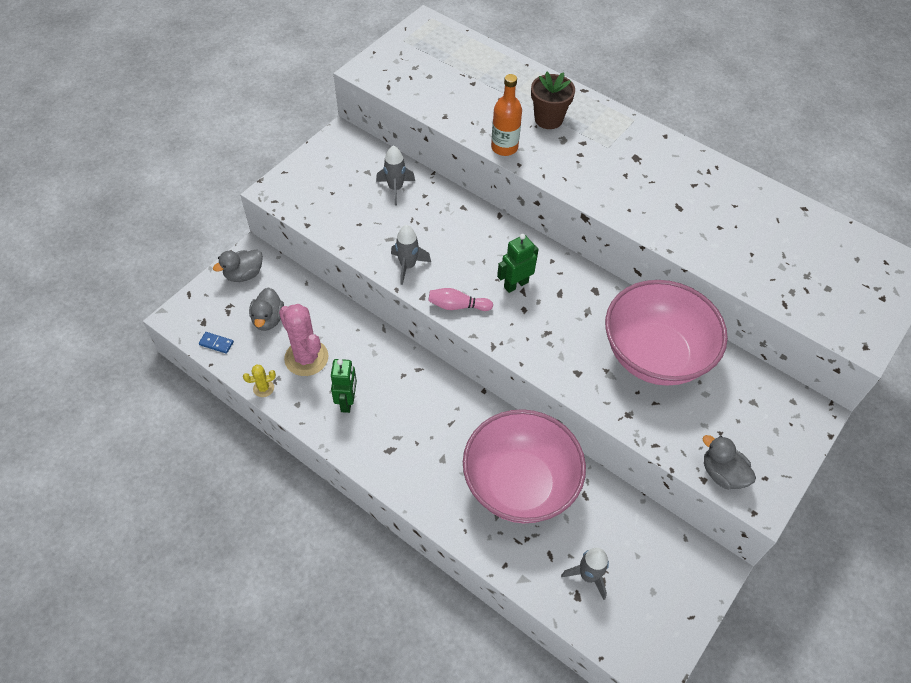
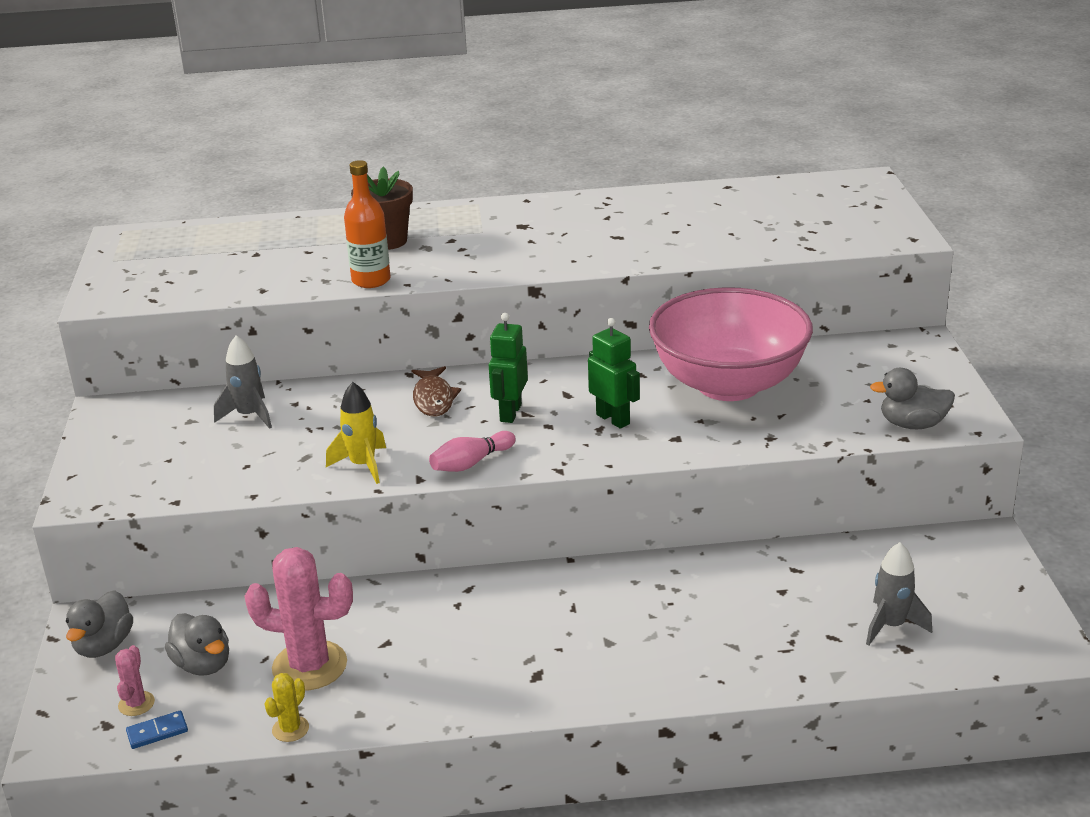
camera: 40 degrees left, 25 degrees down
(224, 320) = (136, 704): none -> pink cactus
(347, 401) = (422, 669): green robot -> green robot (613, 419)
(408, 266) = (363, 465): grey rocket -> yellow rocket
(490, 244) = (433, 399): none -> brown fish
(520, 485) = (721, 605): pink bowl -> none

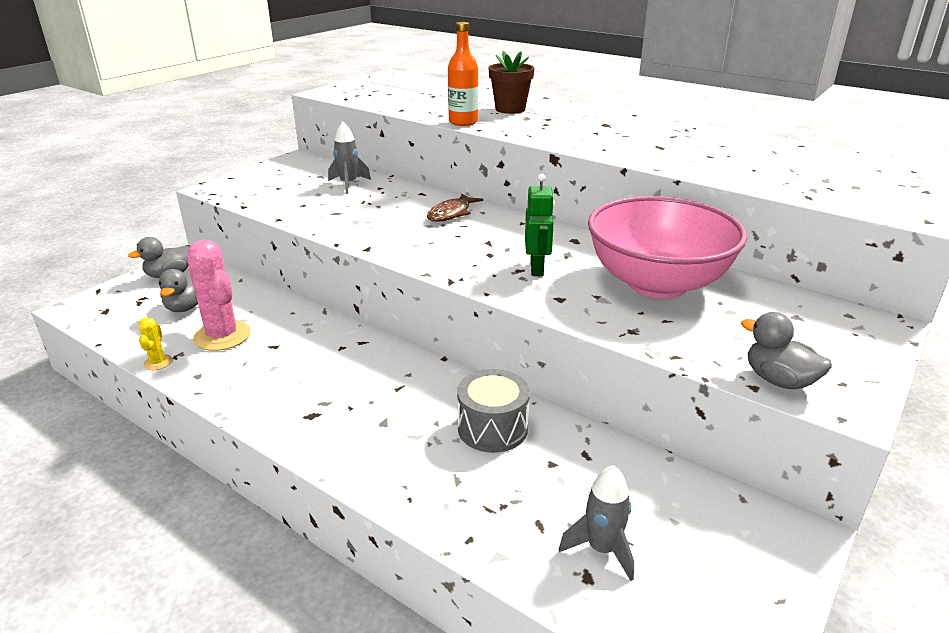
camera: 40 degrees right, 0 degrees up
(136, 704) = (131, 309): pink cactus -> none
(157, 732) = (113, 327): blue domino -> none
(290, 729) = (158, 362): yellow cactus -> yellow cactus turned 75 degrees counterclockwise
(363, 465) = (353, 229): yellow rocket -> none
(471, 463) = (408, 254): pink bowling pin -> none
(510, 413) = (480, 238): green robot -> none
(701, 592) = (492, 428): none -> grey drum

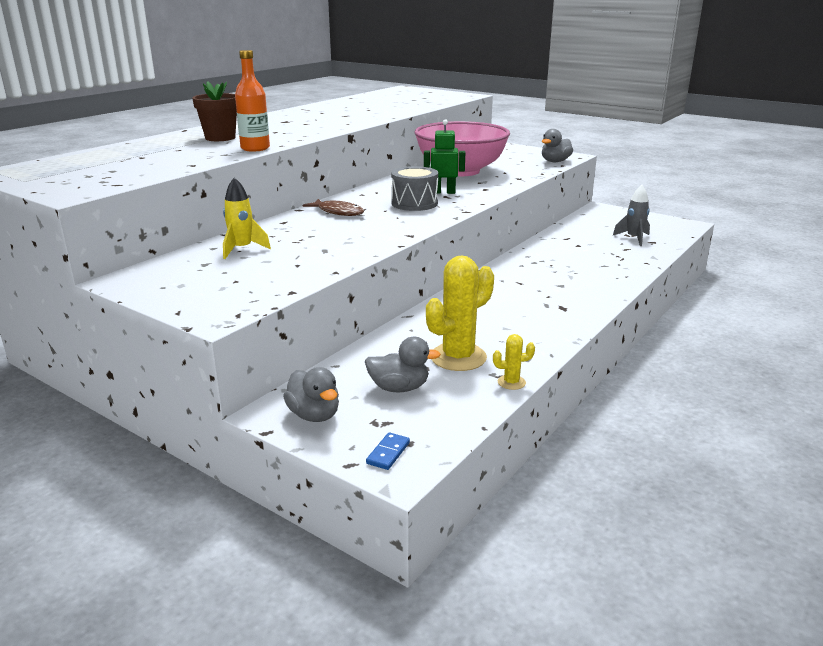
camera: 90 degrees left, 5 degrees down
(98, 303) = (388, 453): none -> blue domino
(222, 336) = (458, 357): pink cactus -> yellow cactus
(348, 184) = (242, 249): grey rocket -> yellow rocket
(492, 428) = (553, 257): grey drum -> grey drum (414, 203)

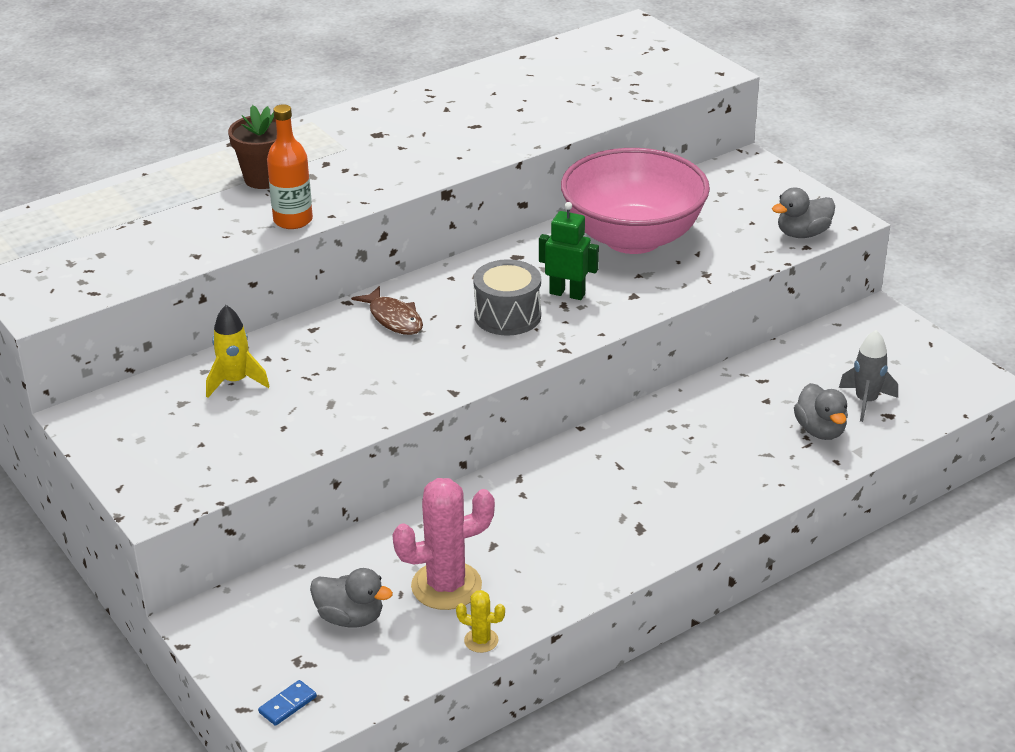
camera: 20 degrees right, 10 degrees up
(314, 415) = (240, 634): grey duck -> grey duck (820, 430)
(458, 357) = (446, 586): yellow cactus -> pink cactus

